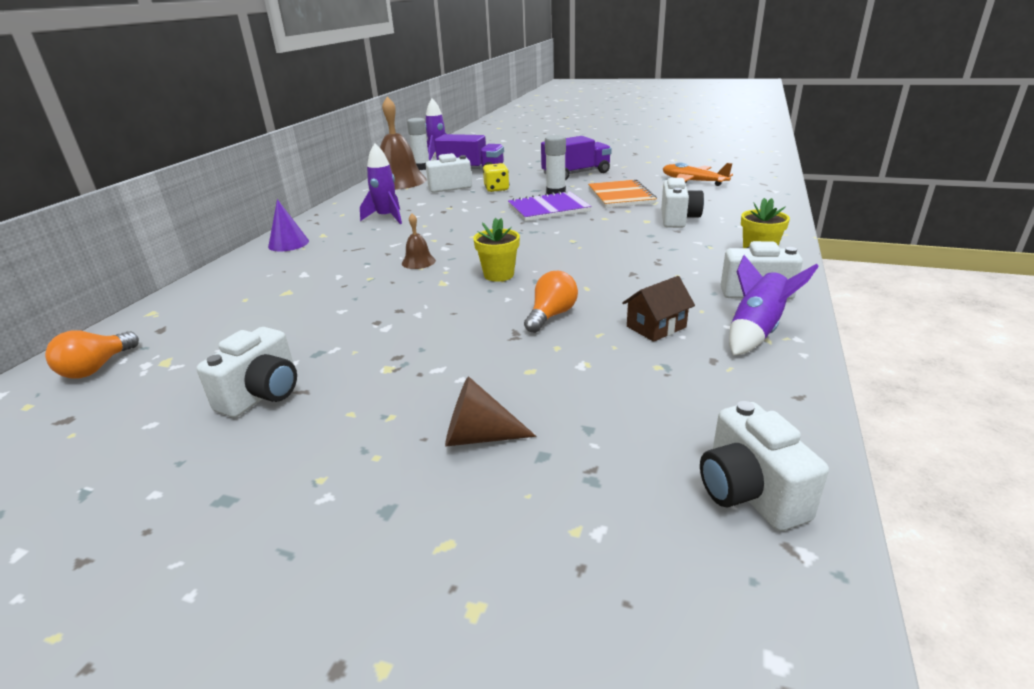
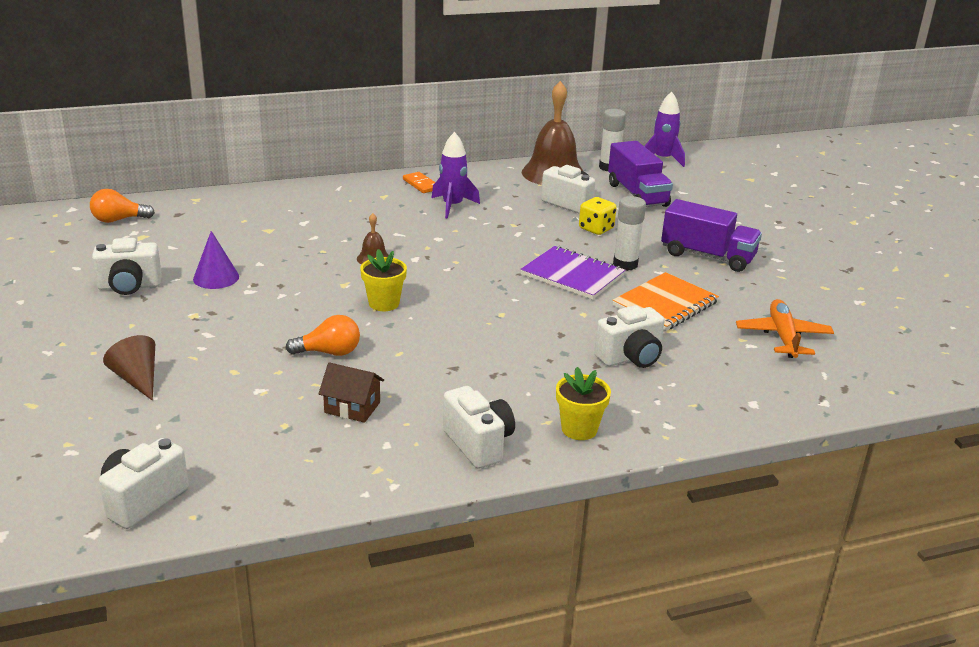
camera: 50 degrees right, 0 degrees up
(288, 243) = (351, 191): purple cone -> purple cone (216, 277)
(331, 219) = (421, 184): none -> orange domino
(756, 331) = (388, 460): purple rocket -> none

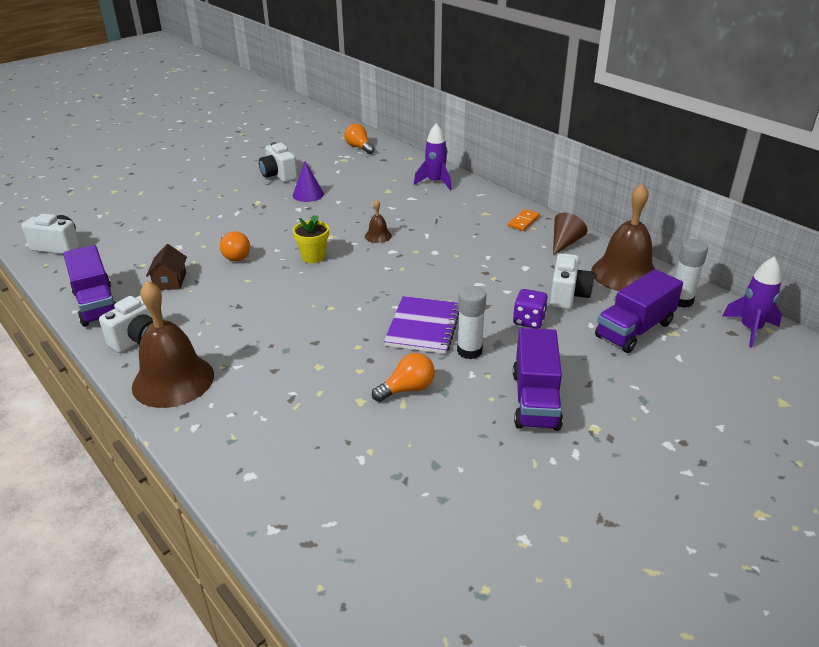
camera: 70 degrees right, 5 degrees up
(137, 379) = (176, 209): brown cone -> brown cone (565, 243)
(363, 472) = (96, 304): none -> purple truck
(452, 206) = (498, 244): purple rocket -> purple rocket (435, 182)
(579, 429) = (173, 380): yellow flower pot -> brown bell
(596, 229) = (529, 321): yellow dice -> purple dice
(630, 358) = (295, 386): white camera -> none
(665, 304) = (407, 389): orange notebook -> orange light bulb
(783, 337) = (392, 481): orange plane -> none

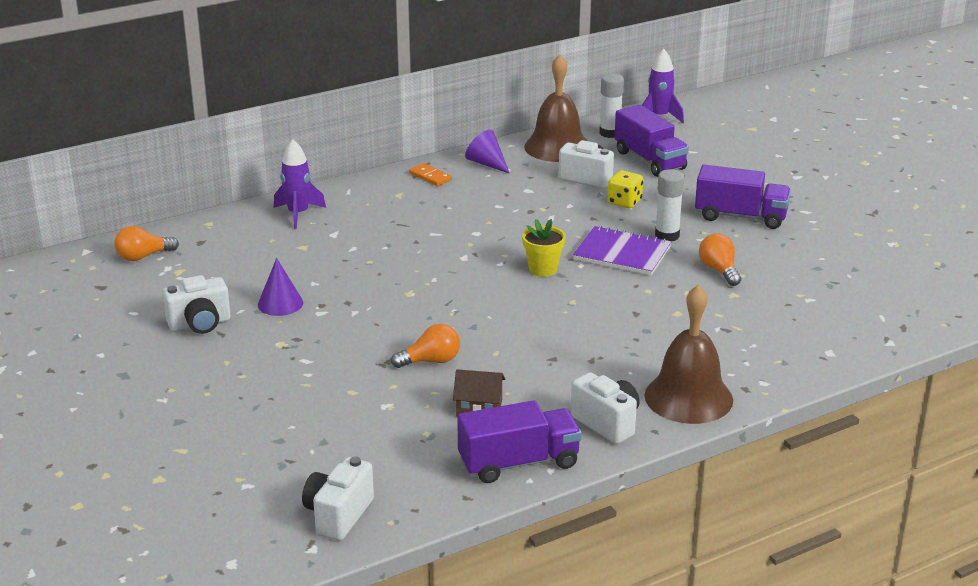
camera: 80 degrees left, 5 degrees down
(313, 257) = (457, 307): yellow flower pot -> yellow flower pot (543, 269)
(378, 236) = (423, 262): brown bell -> none
(529, 321) = (624, 202): purple dice -> yellow dice
(565, 243) = (487, 163): brown cone -> purple cone

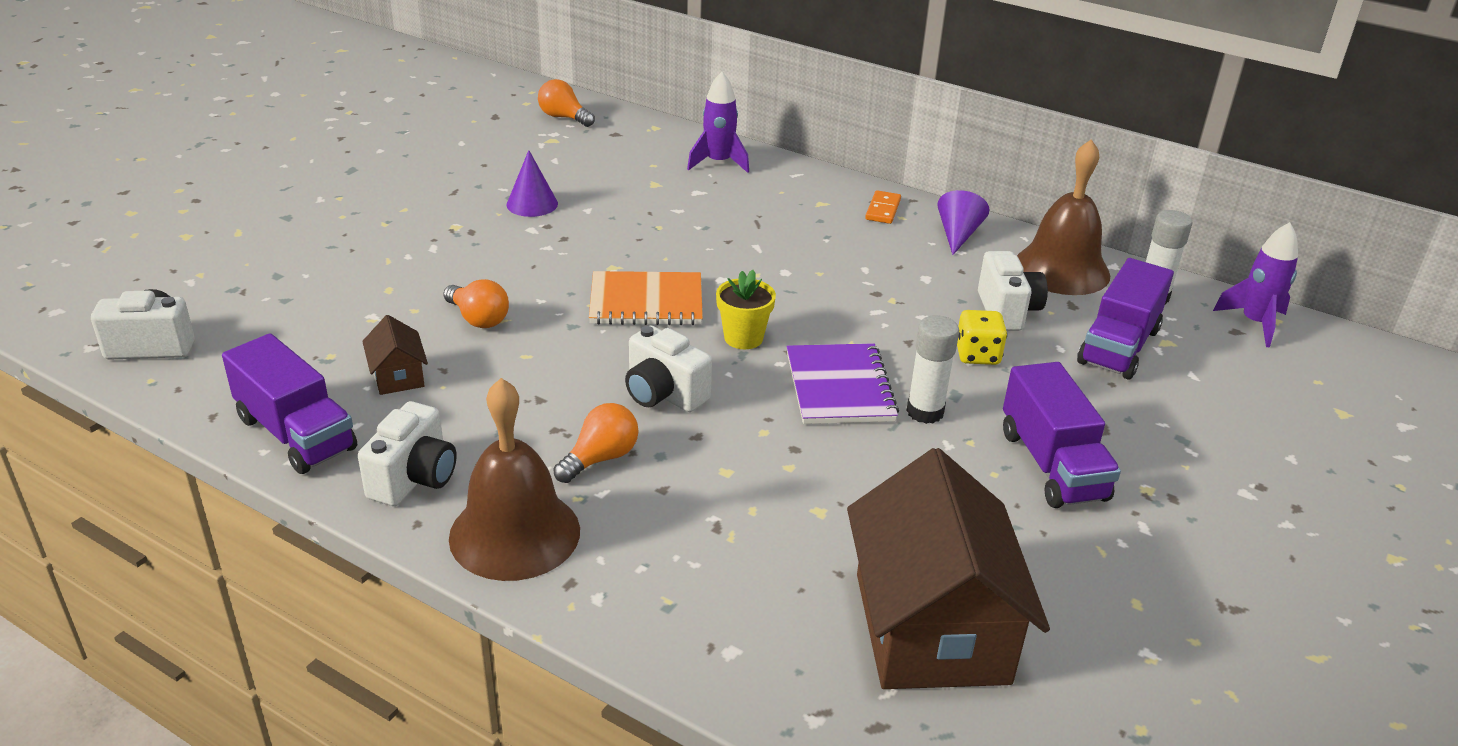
camera: 60 degrees right, 5 degrees up
(200, 324) = (462, 177): white camera -> white camera (663, 394)
(468, 291) = (646, 302): none -> orange notebook
(719, 270) = (874, 481): orange light bulb -> orange light bulb (600, 458)
(844, 291) = (931, 627): none -> brown house

